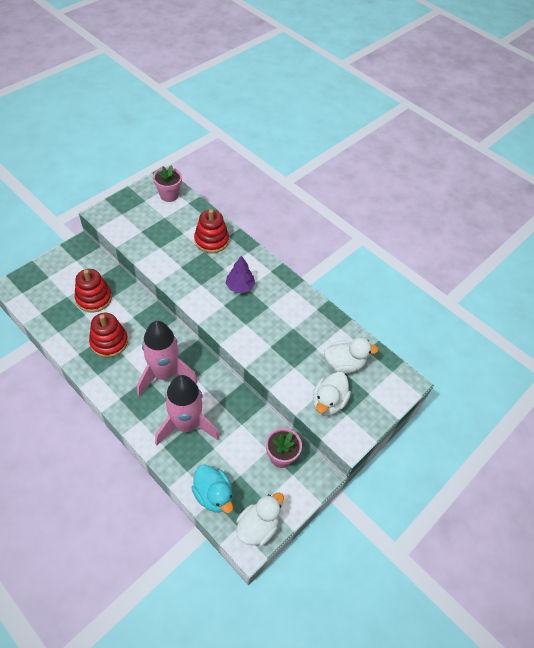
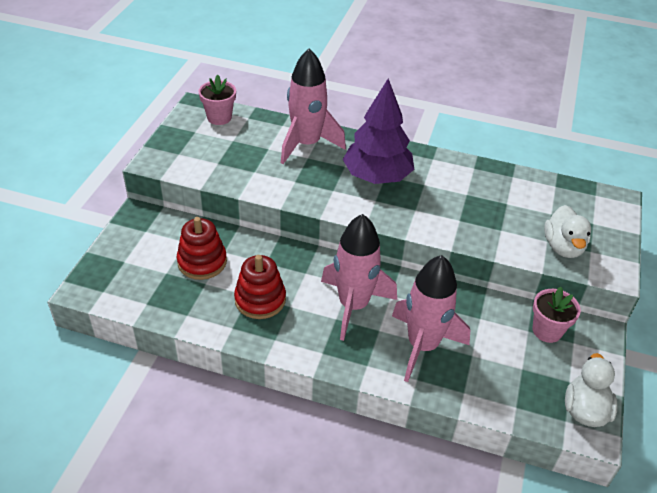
camera: 25 degrees left, 10 degrees down
(211, 240) = (306, 144): red stacking toy -> pink rocket
(213, 495) = (513, 402): turquoise duck -> none
(240, 286) = (377, 176): purple tree -> purple tree, size x1.88
(344, 364) = (546, 206): white duck -> none

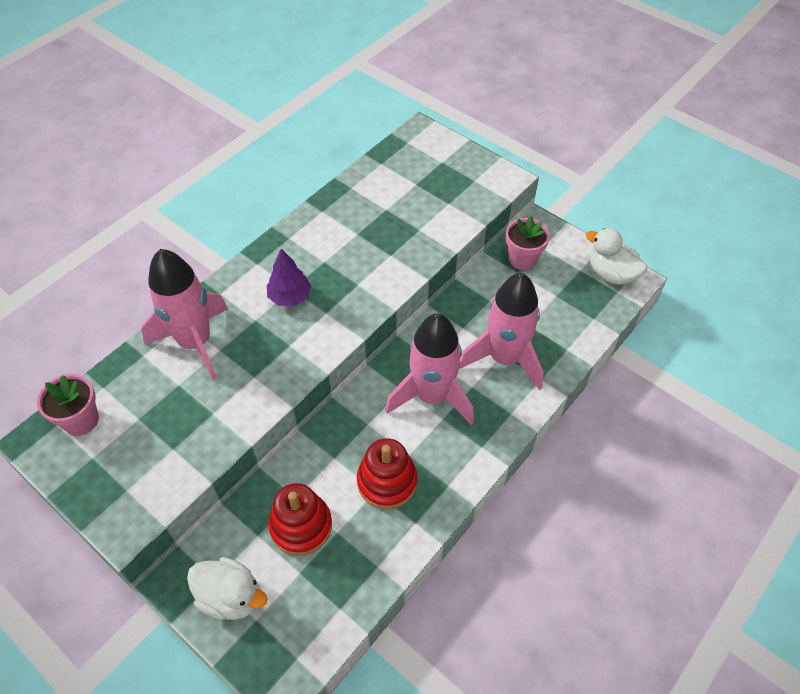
camera: 65 degrees left, 10 degrees up
(377, 176) = (290, 297): purple tree -> purple tree, size x0.53
(563, 247) = (461, 196): white duck -> white duck (231, 597)

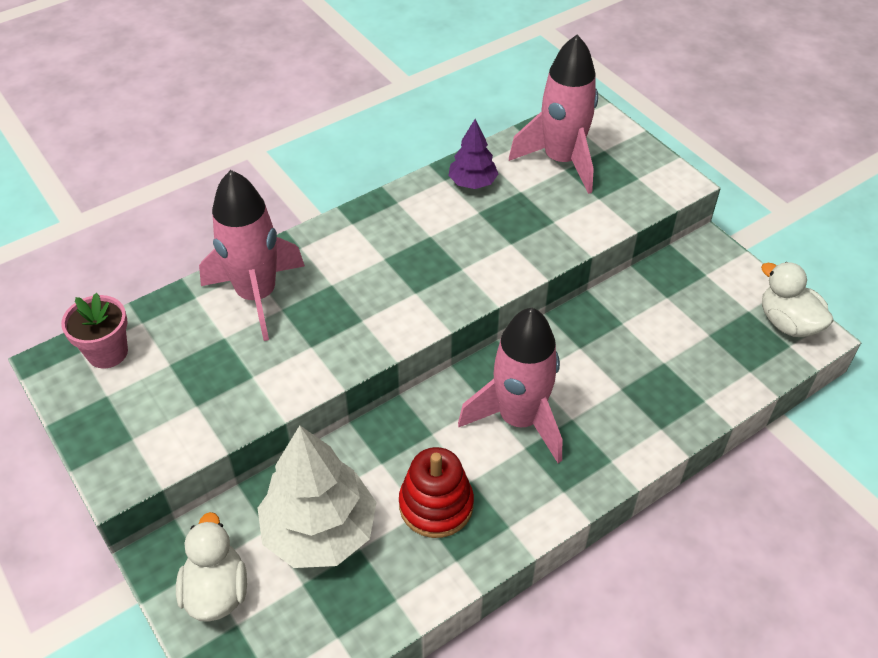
camera: 15 degrees right, 5 degrees down
(231, 597) = (216, 591): white duck -> white duck turned 135 degrees counterclockwise
(290, 297) = (379, 267): purple tree -> purple tree (472, 183)
(301, 526) = (320, 531): red stacking toy -> white tree
(504, 358) = (621, 395): pink rocket -> pink rocket (561, 161)
(522, 259) = (678, 283): pink flower pot -> none

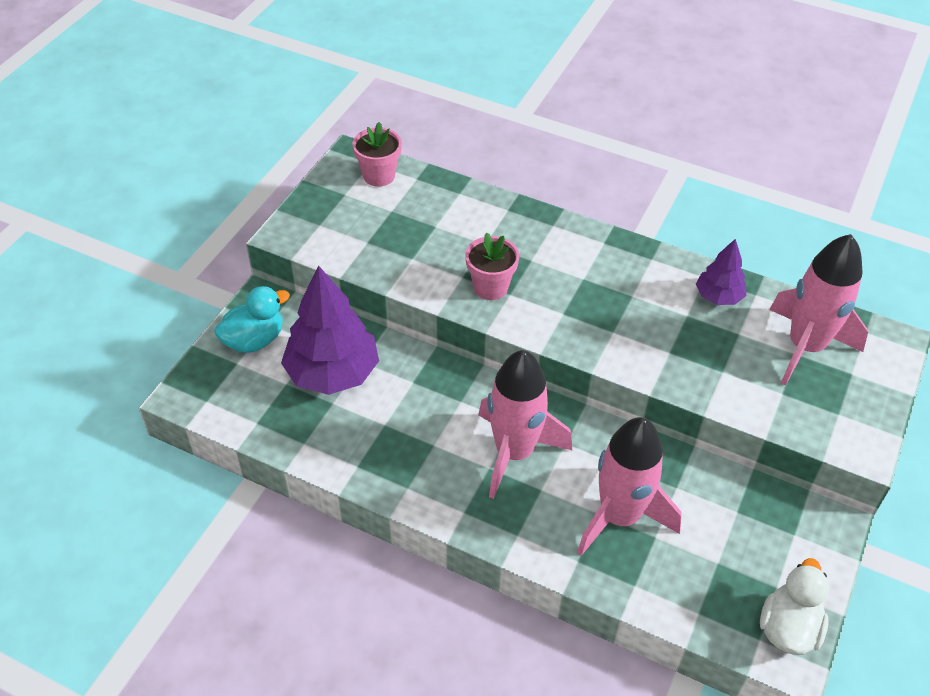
camera: 60 degrees right, 0 degrees up
(216, 591) = (254, 340): white duck -> turquoise duck
(257, 295) = (486, 224): pink rocket -> pink rocket (619, 517)
(320, 531) = (332, 373): white tree -> purple tree
(342, 330) = (490, 287): none -> pink flower pot
(436, 505) = (397, 432): red stacking toy -> none

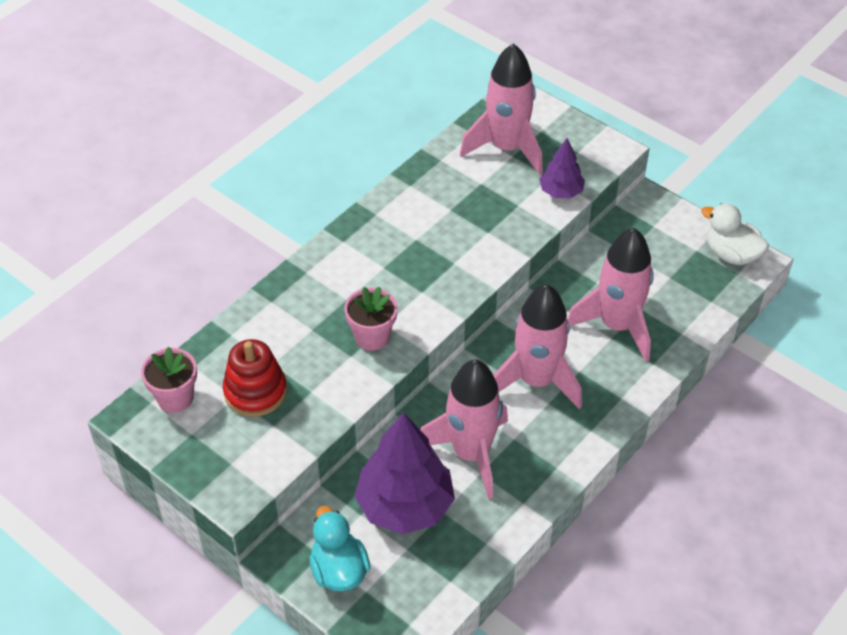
camera: 75 degrees left, 0 degrees up
(400, 222) = (255, 391): none -> red stacking toy
(405, 412) = (471, 454): none -> pink rocket
(718, 296) = (436, 183): purple tree -> purple tree (561, 192)

